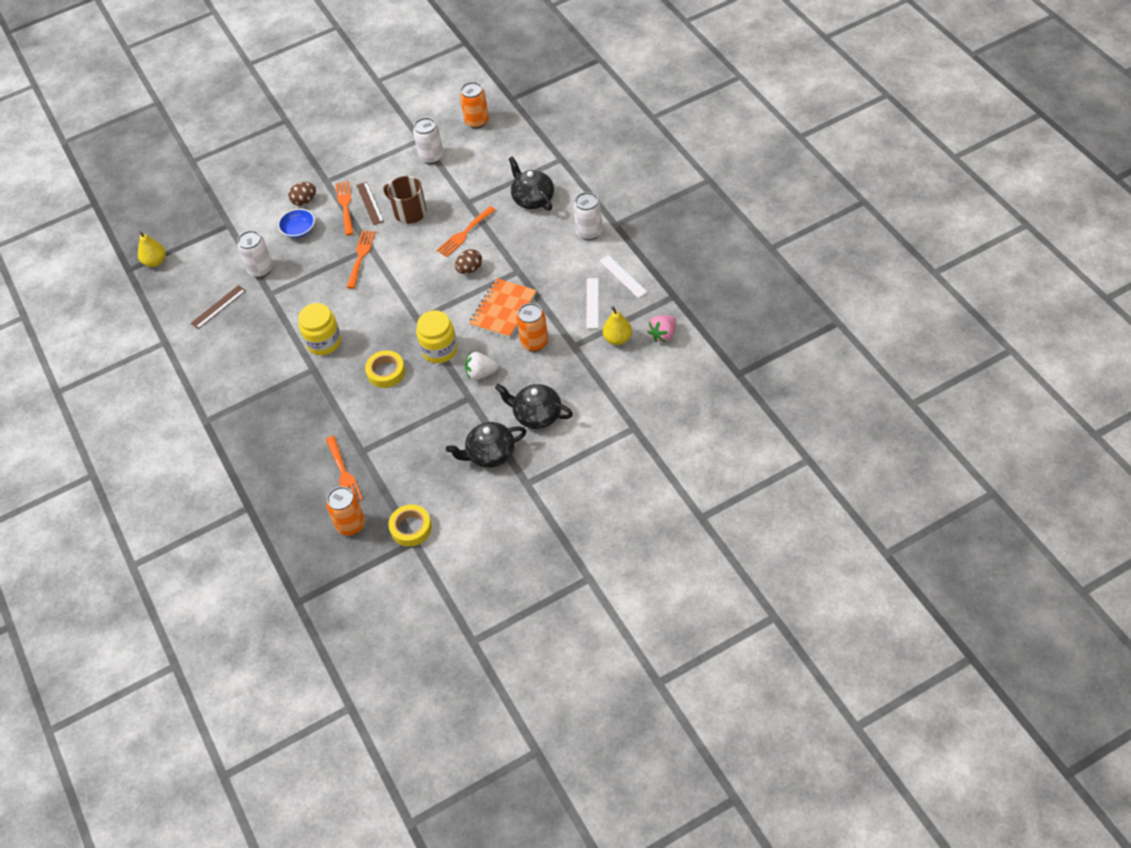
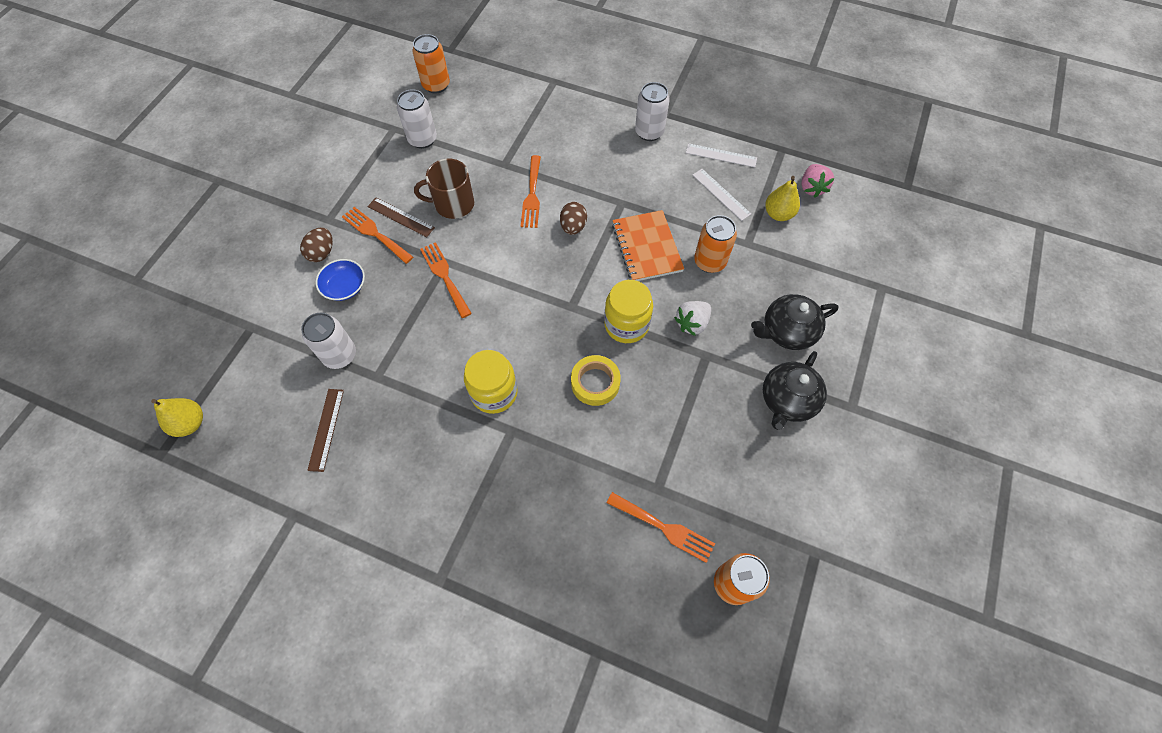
camera: 45 degrees left, 10 degrees up
(411, 528) = (797, 539): yellow tape -> none
(533, 198) = (565, 129): black teapot -> none

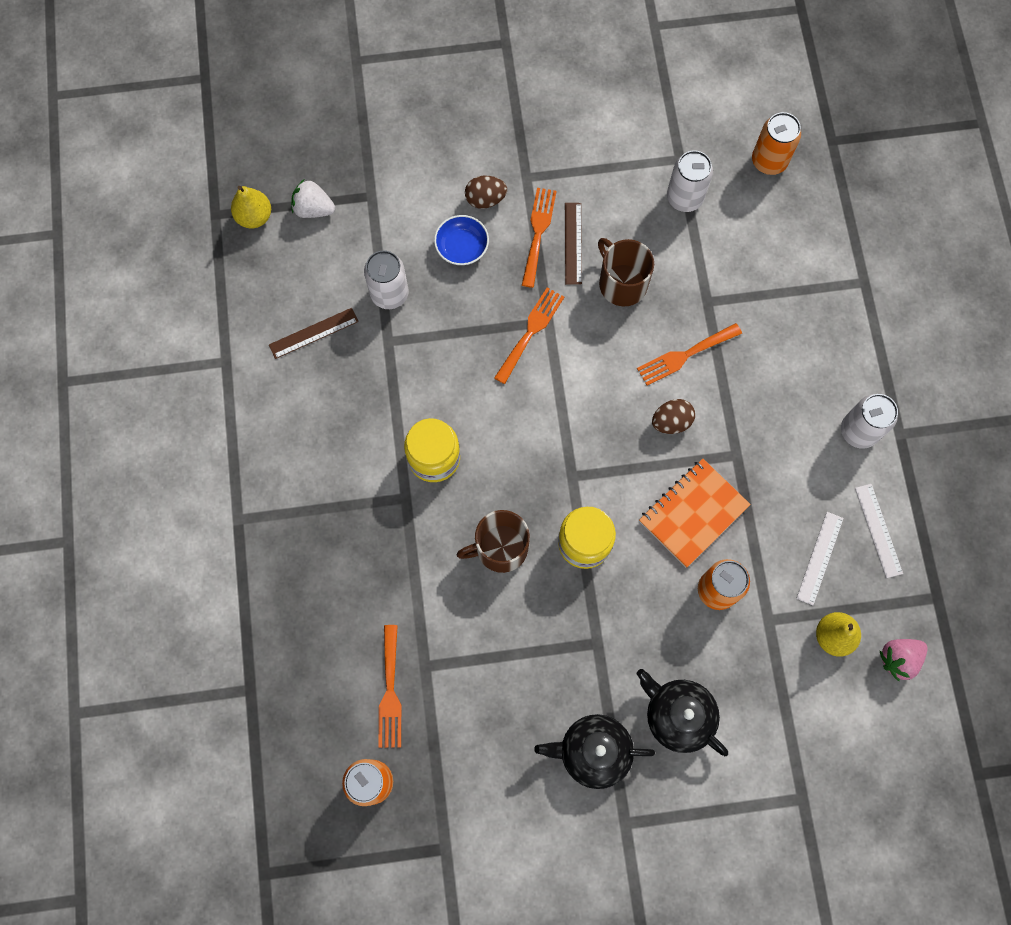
camera: 60 degrees right, 10 degrees up
(595, 383) = (500, 548): yellow tape -> brown mug
(692, 323) = (626, 609): white strawberry -> white strawberry (313, 209)

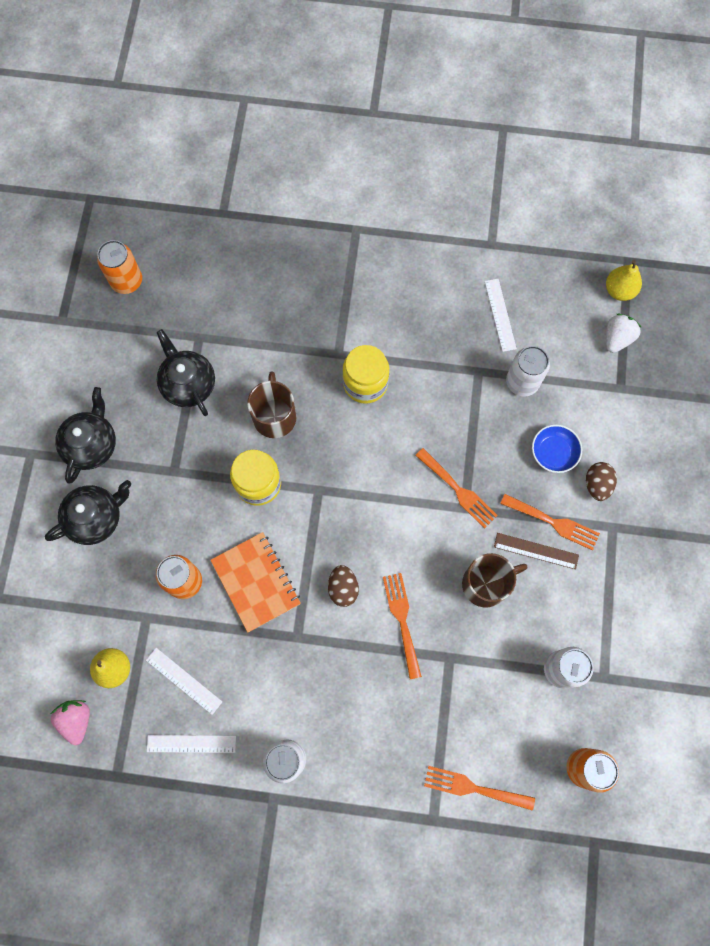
camera: 105 degrees right, 0 degrees up
(313, 333) = (500, 315): brown ruler -> white ruler
(390, 692) = (188, 308): orange fork -> orange fork (473, 788)
(487, 660) = (188, 384): none -> black teapot

